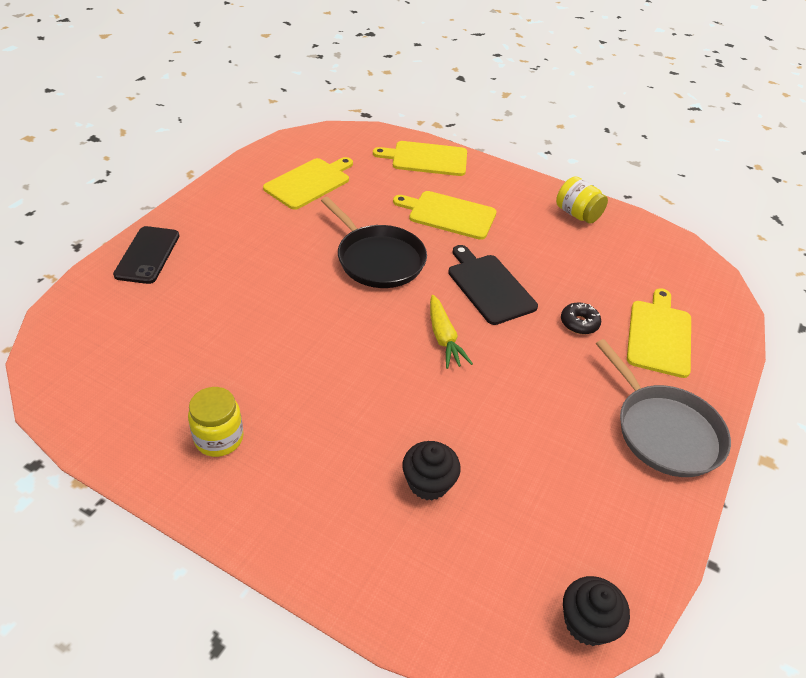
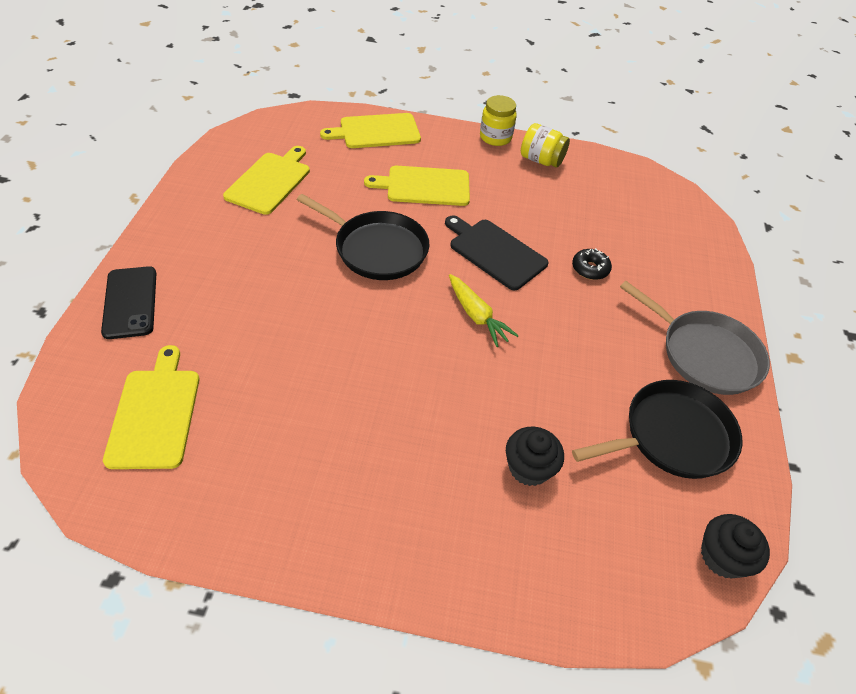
camera: 20 degrees left, 5 degrees up
(219, 438) = (304, 485): yellow jar -> yellow jar (495, 137)
(589, 497) = (672, 436): none -> black pan
(659, 335) = (661, 263): yellow cutting board -> yellow cutting board (155, 413)

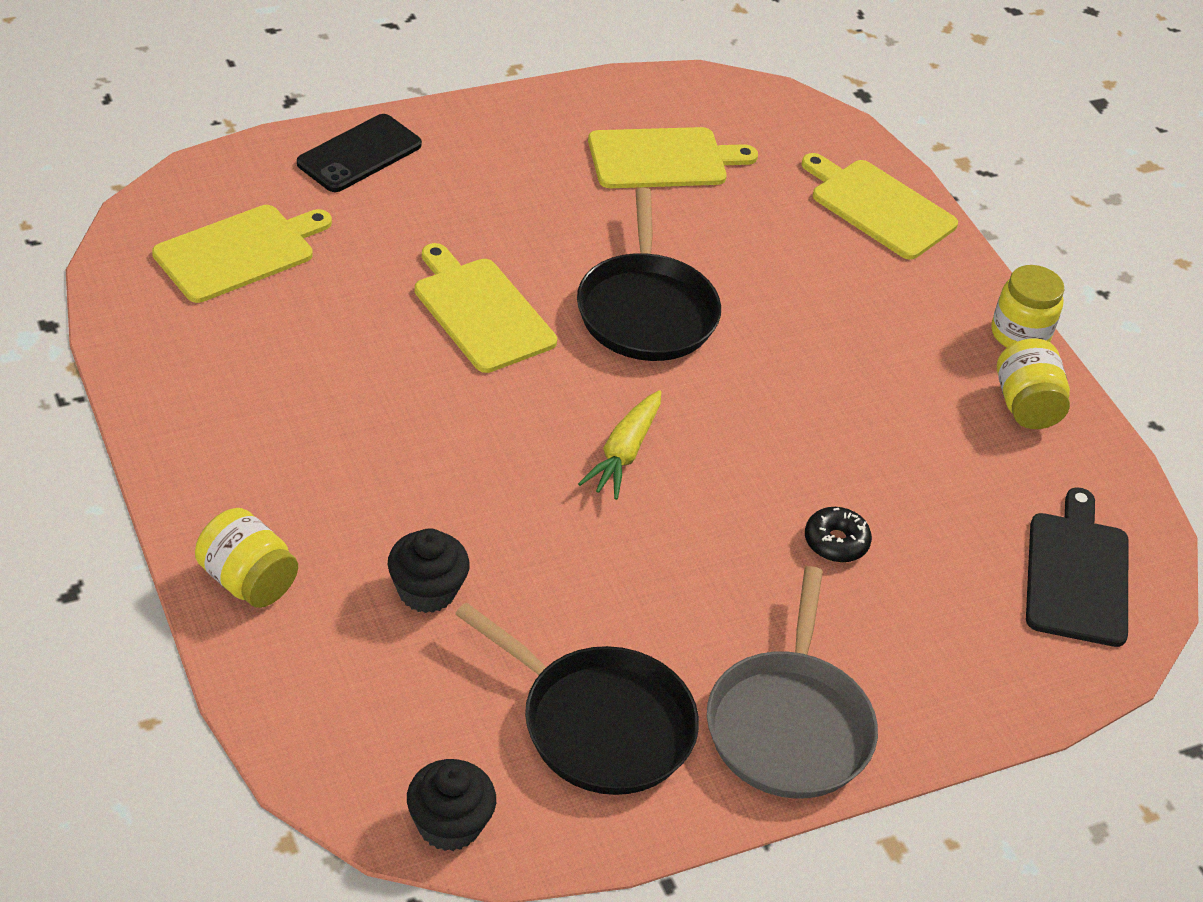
camera: 55 degrees right, 5 degrees down
(424, 186) = (818, 304): yellow cutting board -> yellow cutting board (481, 311)
(464, 570) = (247, 581): none -> yellow jar
(495, 252) = (762, 427): black cutting board -> black cutting board (1077, 574)

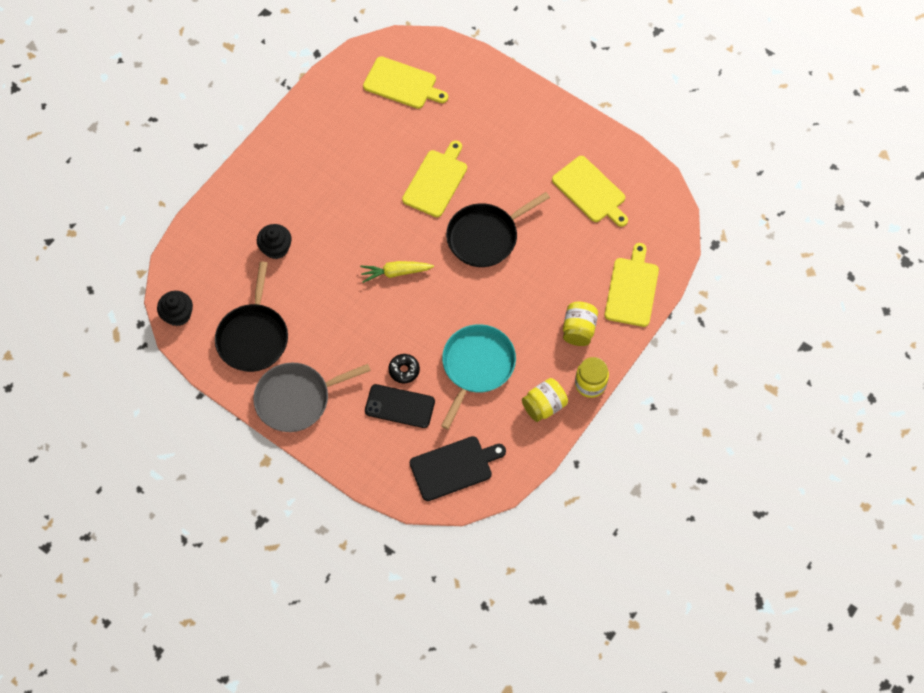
camera: 65 degrees right, 20 degrees up
(247, 581) = (240, 192): yellow jar -> yellow jar (578, 330)
(359, 154) = (495, 85): black phone -> black phone (399, 406)
(894, 447) = (476, 366): none -> turquoise pan

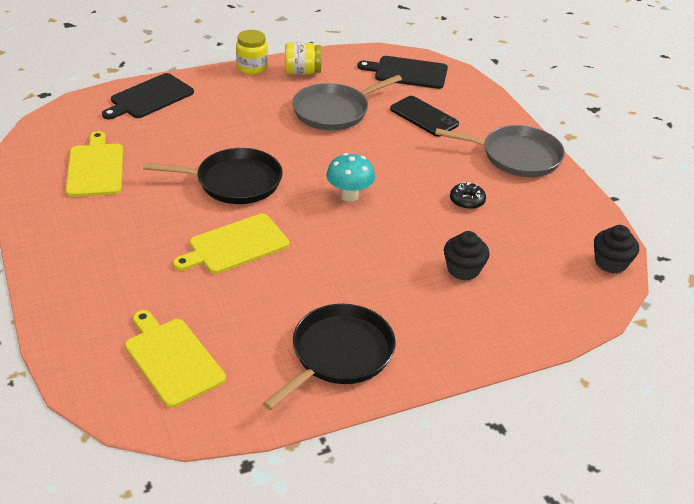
camera: 150 degrees left, 25 degrees down
(253, 336) = (534, 212): black pan -> black pan (339, 354)
(396, 272) = (349, 195): yellow carrot -> turquoise mushroom
(404, 370) = (401, 134): black donut -> black donut (467, 201)
(476, 366) = (334, 111): turquoise pan -> grey pan
(578, 330) = (224, 95): yellow jar -> none
(632, 289) = (149, 97): yellow cutting board -> black cutting board

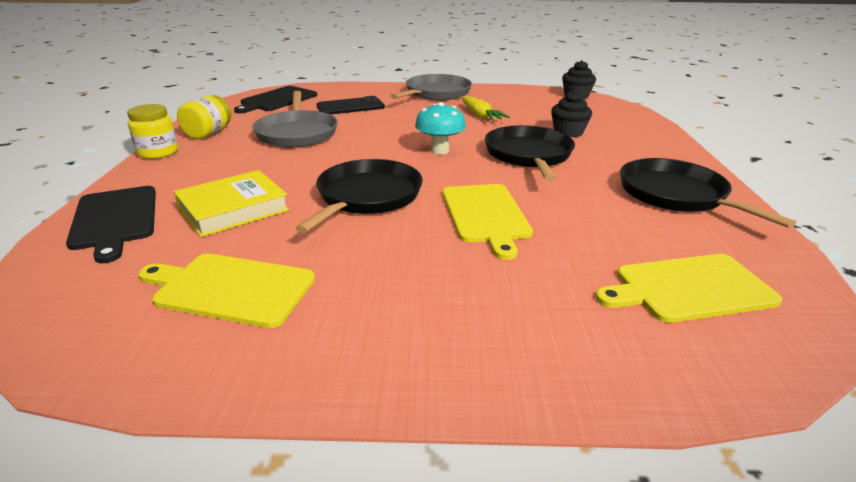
camera: 65 degrees left, 10 degrees down
(185, 133) = (233, 209): none -> yellow book
(375, 250) = (529, 155): none -> black pan
(467, 201) = (480, 115): black donut -> yellow carrot

